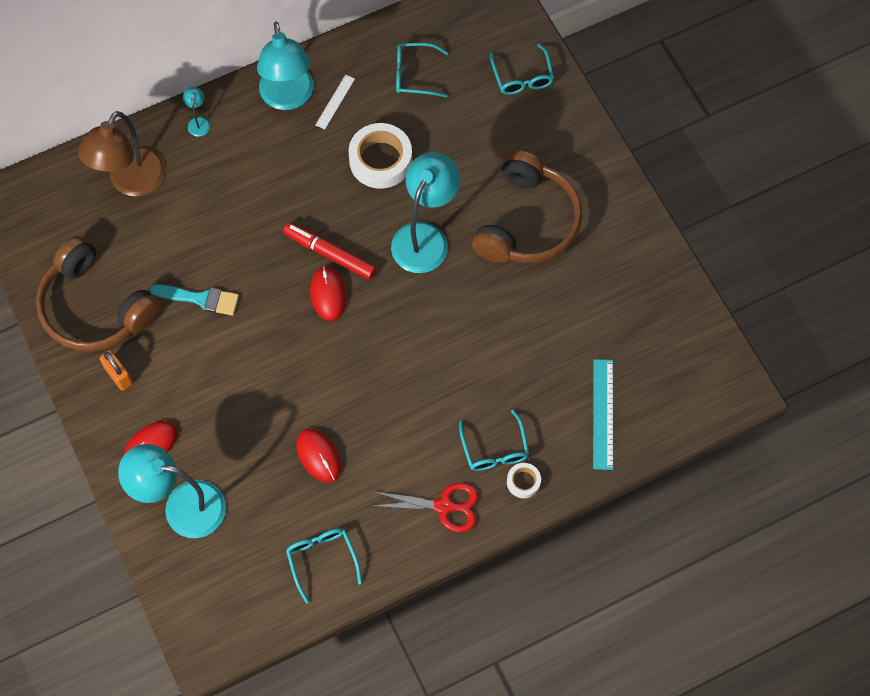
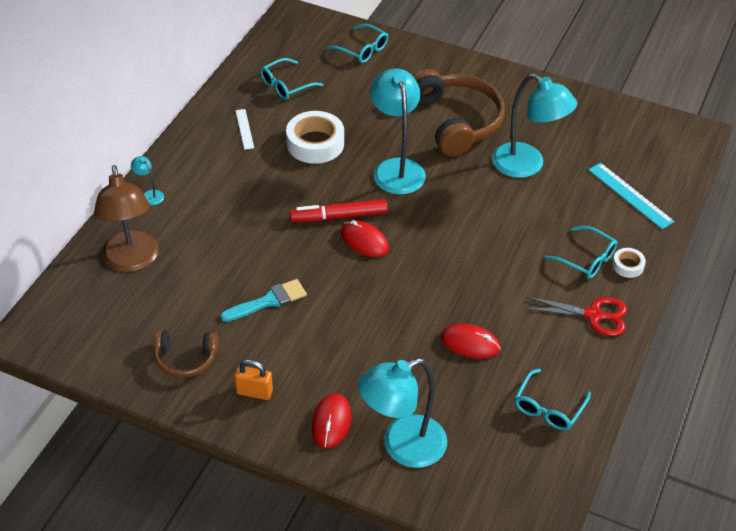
camera: 40 degrees left, 20 degrees down
(95, 308) = (185, 359): brown headphones -> brown headphones, size x0.53
(288, 97) = (206, 145): turquoise lamp -> turquoise lamp (527, 166)
(322, 559) = (548, 408): turquoise glasses -> turquoise glasses turned 90 degrees counterclockwise
(444, 506) = (593, 315): red scissors -> red scissors turned 45 degrees clockwise

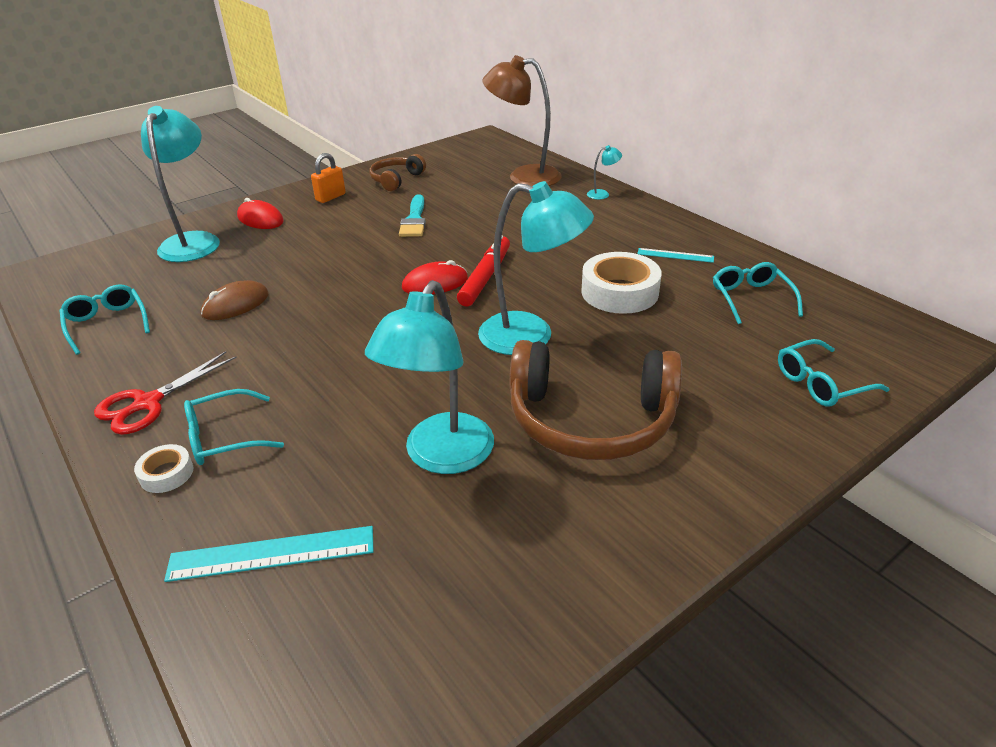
camera: 120 degrees right, 10 degrees down
(244, 129) = (675, 255): white ruler -> turquoise ruler
(470, 343) = (235, 304): red mouse -> brown mouse
(527, 166) = (441, 457): turquoise lamp -> turquoise lamp turned 45 degrees counterclockwise

